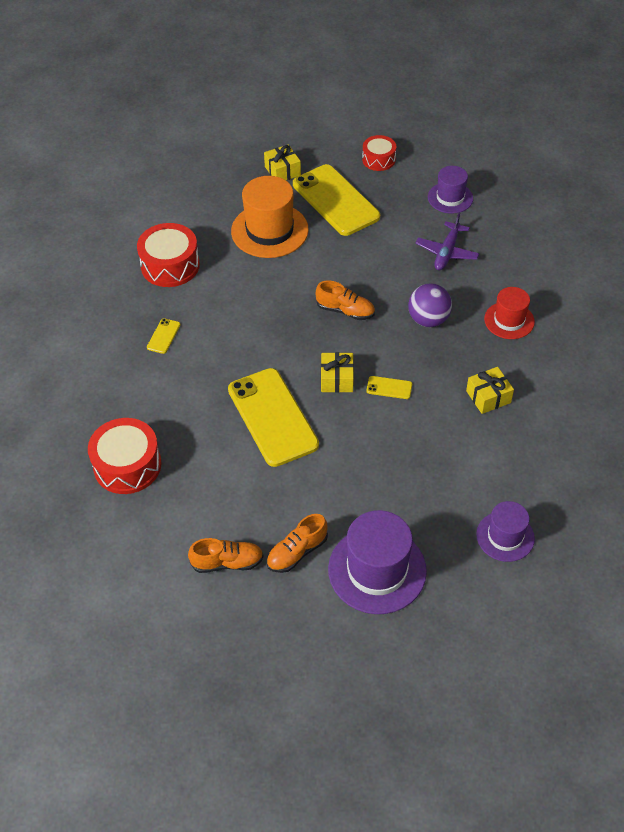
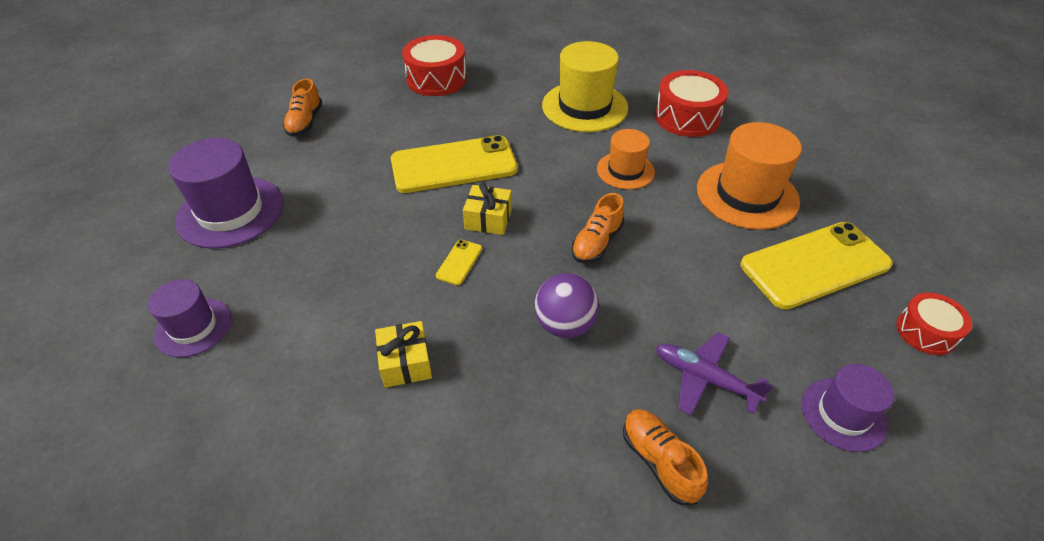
camera: 100 degrees right, 5 degrees down
(163, 336) = (584, 107): yellow phone -> yellow hat
(255, 301) = (625, 170): none -> orange hat
(282, 171) = (870, 220): yellow gift -> none
(297, 552) = (287, 162): orange shoe -> orange shoe (659, 461)
(509, 320) = (542, 429): red hat -> none

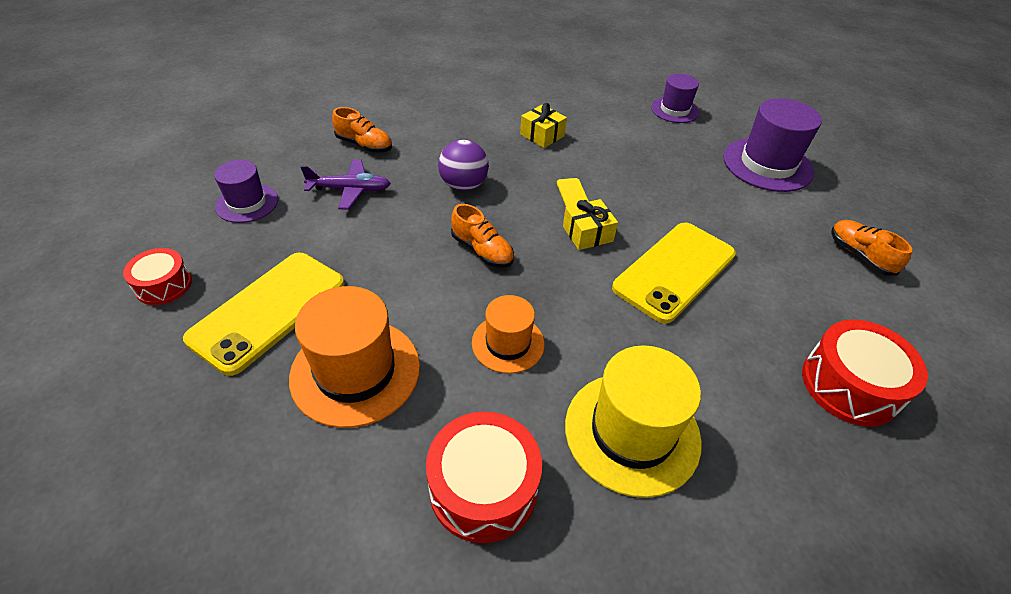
camera: 145 degrees right, 0 degrees up
(596, 243) = (482, 250): orange shoe -> orange shoe turned 135 degrees clockwise

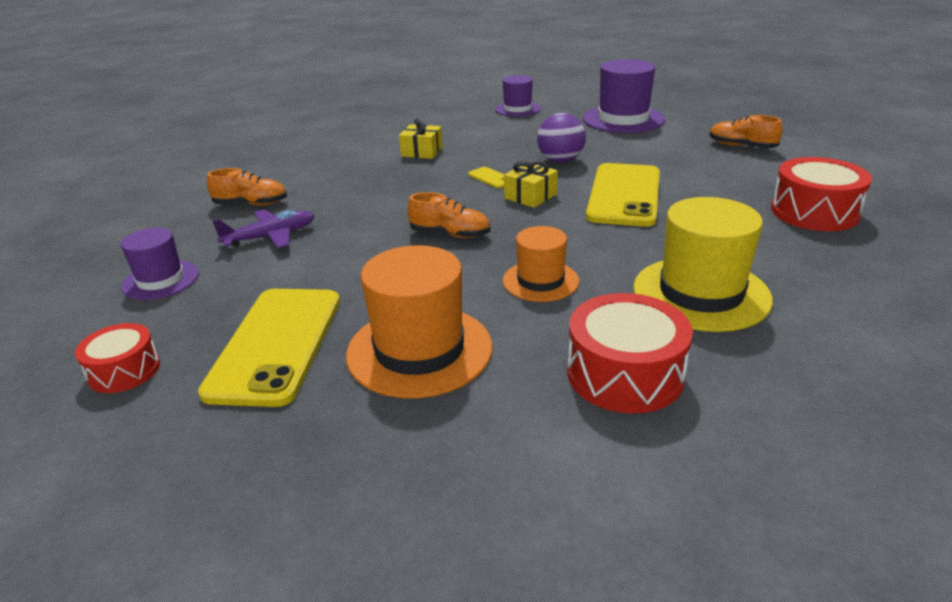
camera: 25 degrees left, 15 degrees down
(463, 185) = (384, 201): purple ball -> purple ball (560, 161)

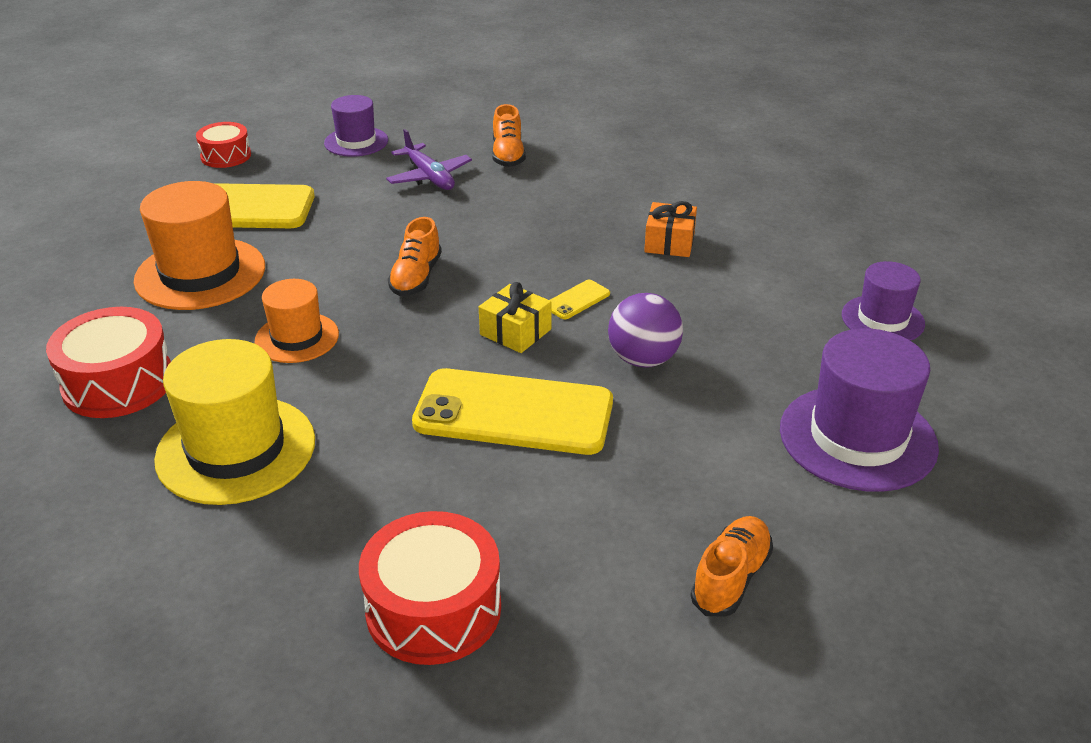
camera: 85 degrees right, 5 degrees up
(422, 152) = (669, 242): yellow gift -> orange gift

